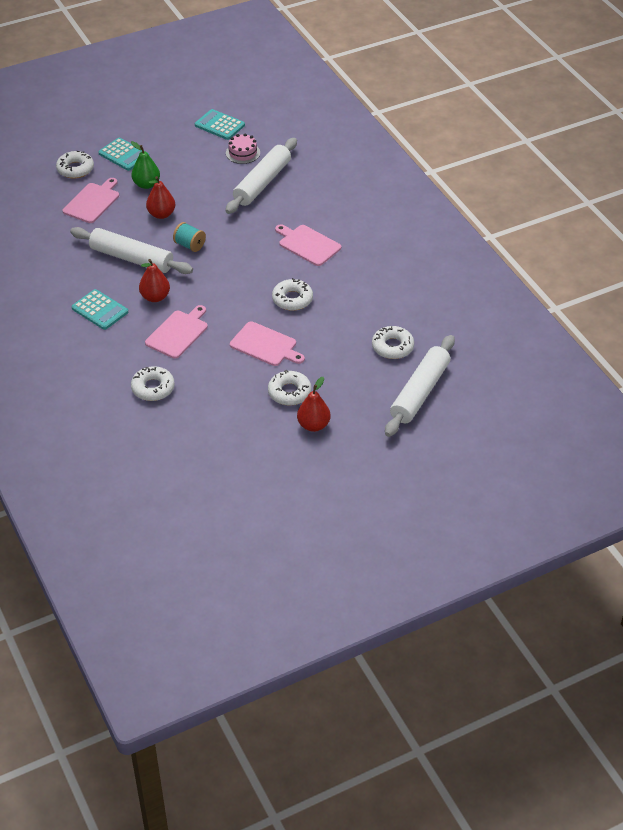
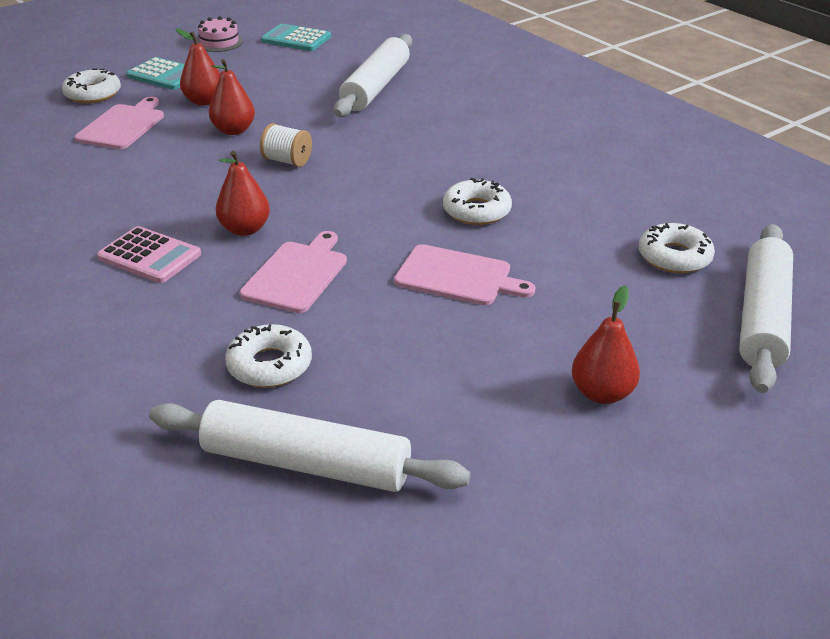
camera: 10 degrees left, 10 degrees down
(100, 310) = (149, 256): turquoise calculator -> pink calculator
(132, 258) = (195, 184): white rolling pin -> white rolling pin (306, 463)
(146, 184) = (204, 101): green pear -> red pear
(190, 245) = (287, 161): turquoise spool -> white spool
(243, 153) = (337, 61): pink cake -> pink cake (219, 42)
(289, 392) = (531, 343): white donut -> none
(307, 244) = (471, 145): pink cutting board -> none

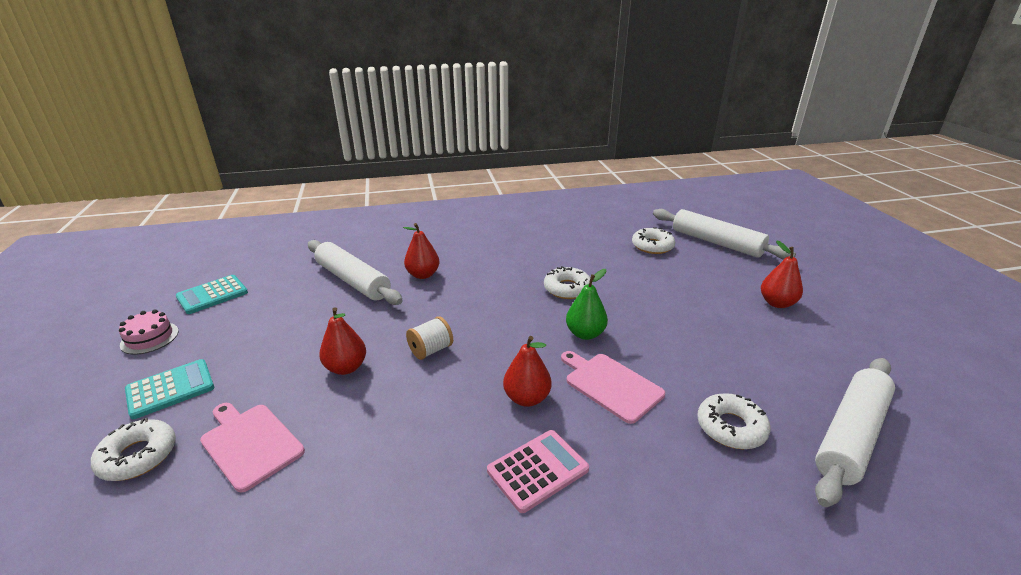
camera: 65 degrees left, 5 degrees down
(204, 101) = (266, 374): red pear -> red pear (423, 275)
(384, 241) = (585, 334): none -> green pear
(458, 276) = (643, 316): pink cutting board -> none

